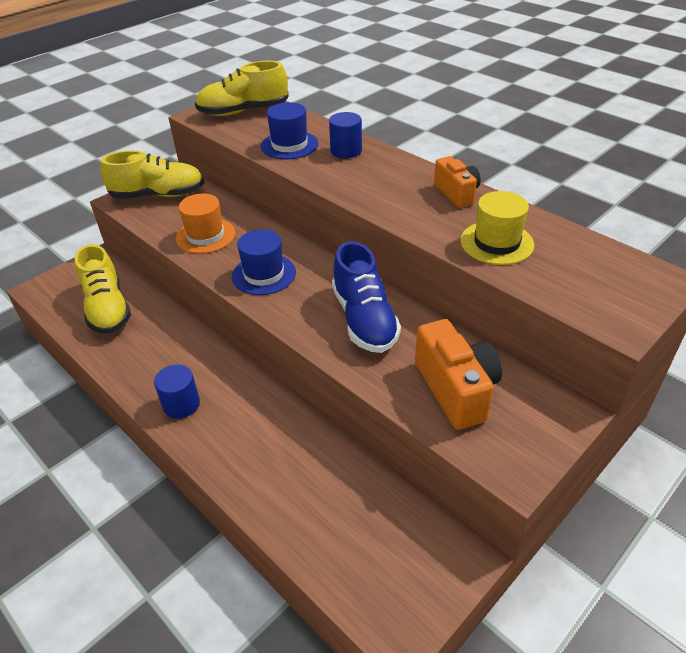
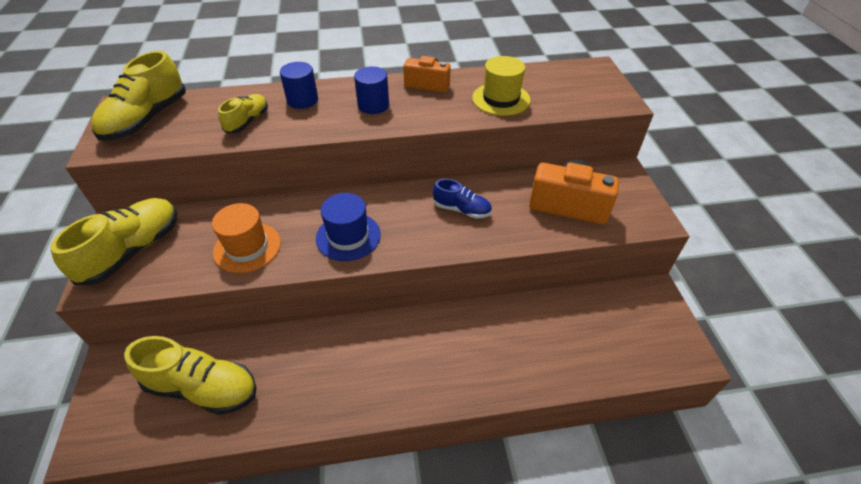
camera: 55 degrees left, 5 degrees up
(181, 404) = (395, 384): blue cylinder -> blue cylinder (373, 105)
(289, 145) = (247, 121): blue hat -> yellow shoe
(364, 319) = (462, 210): blue shoe -> blue shoe, size x0.57

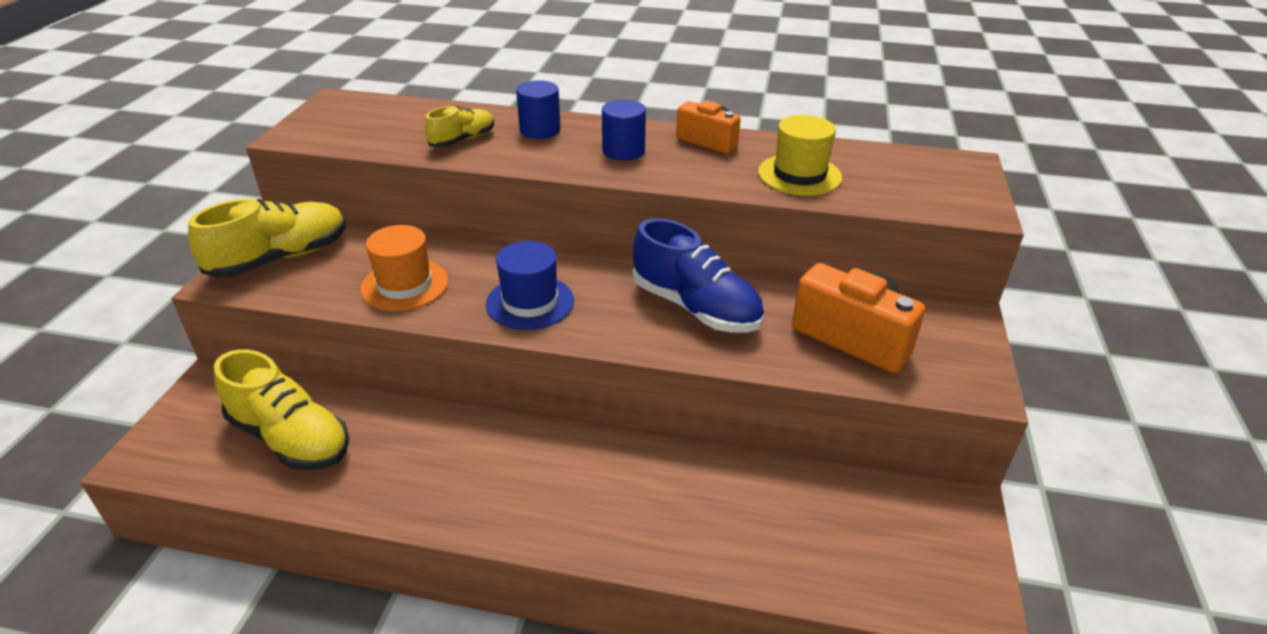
camera: 20 degrees right, 10 degrees down
(146, 119) = (354, 118): yellow shoe -> none
(462, 210) = (695, 307): blue shoe -> blue shoe, size x1.76

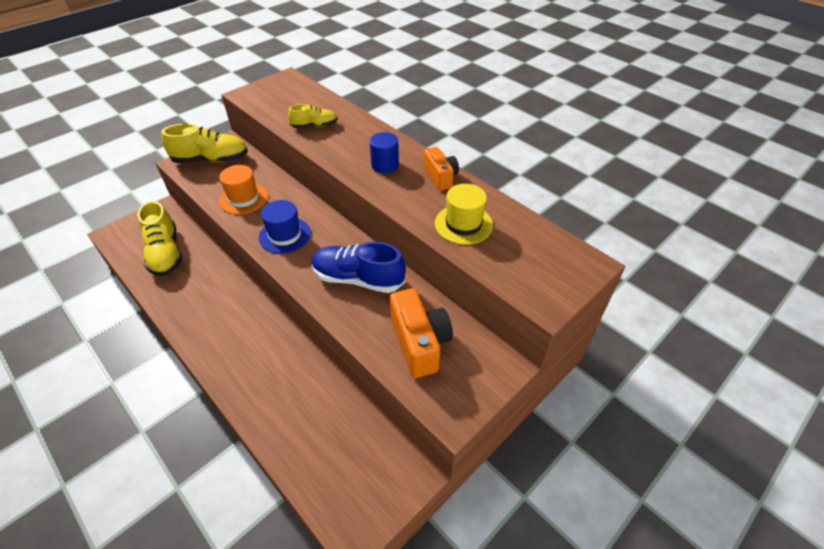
camera: 35 degrees right, 10 degrees up
(540, 130) = (359, 133): blue cylinder -> none
(695, 307) = (358, 279): blue shoe -> blue shoe turned 120 degrees clockwise

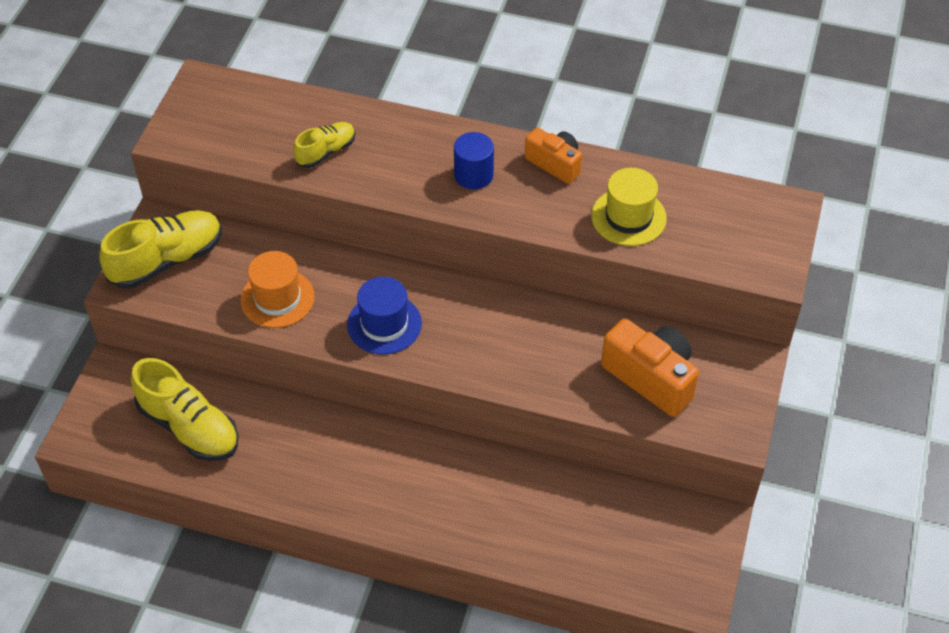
camera: 30 degrees left, 5 degrees up
(358, 279) = (524, 338): blue shoe -> none

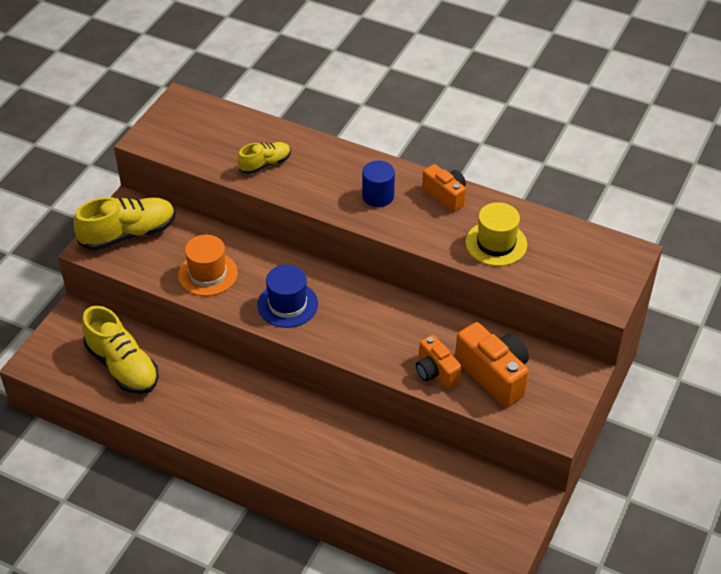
camera: 10 degrees right, 5 degrees down
(581, 384) = (436, 372): none -> orange camera

